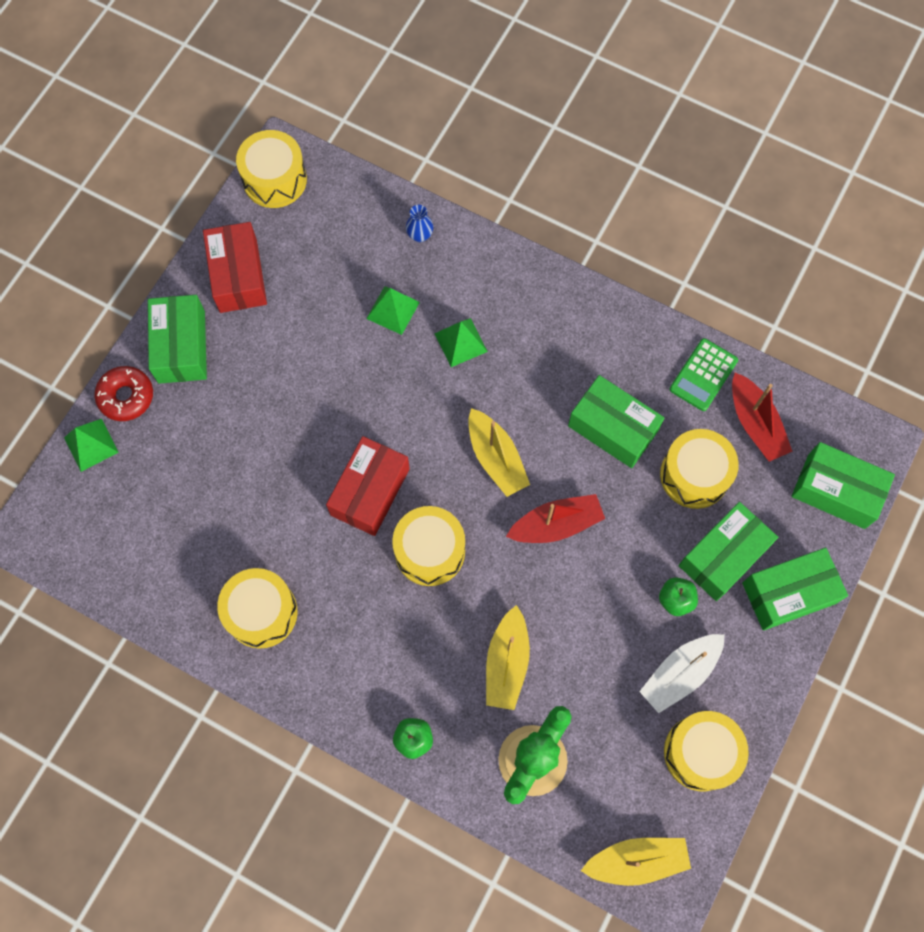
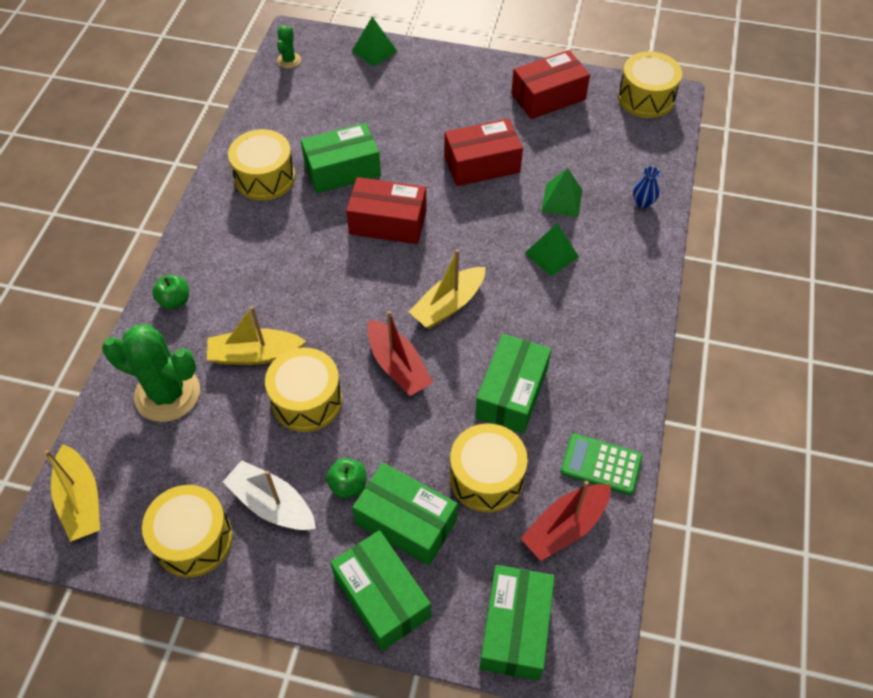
camera: 75 degrees right, 15 degrees down
(70, 550) = (289, 60): none -> green cactus
(126, 396) = (419, 59): red donut -> none
(181, 347) = (473, 79): green box -> green box (342, 170)
(317, 374) = (482, 164): none -> red box
(430, 551) = (345, 275): yellow drum -> yellow drum (307, 400)

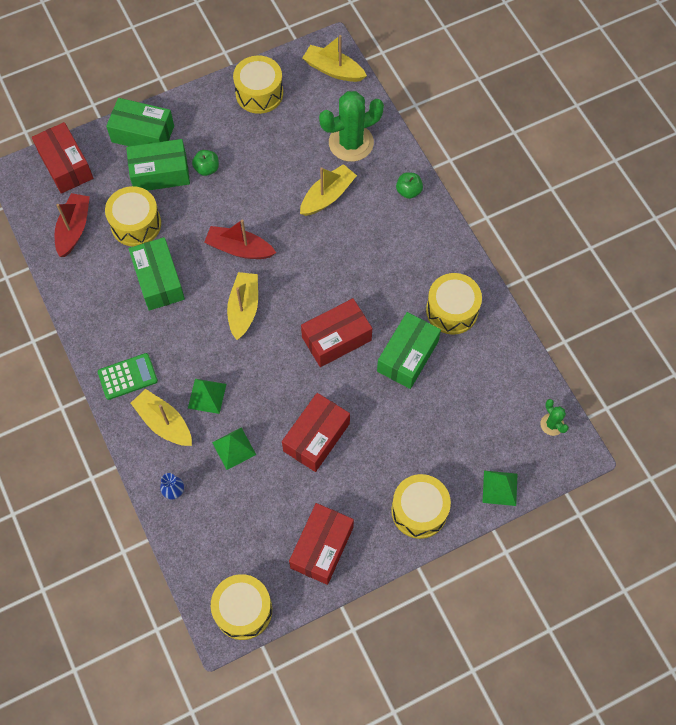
camera: 140 degrees right, 10 degrees up
(272, 504) = (237, 133): white boat -> none
(307, 400) = (272, 193): yellow drum -> yellow drum (419, 511)
(515, 628) = (66, 165): green box -> red box
(601, 464) = (76, 276): green calculator -> green calculator (127, 376)
(611, 259) = (164, 423): none -> yellow boat

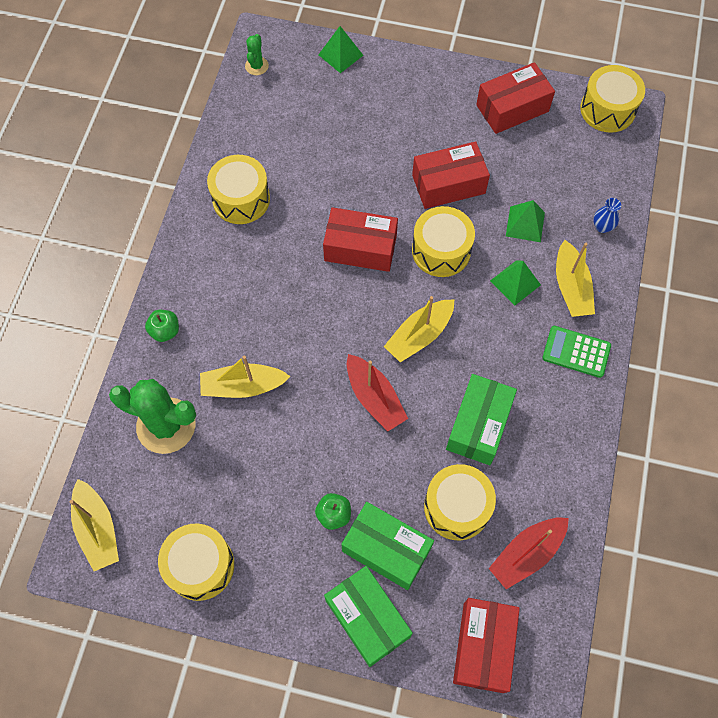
camera: 140 degrees left, 0 degrees up
(407, 356) = (315, 191): green box -> none
(419, 511) = (415, 81): yellow drum -> yellow drum (441, 251)

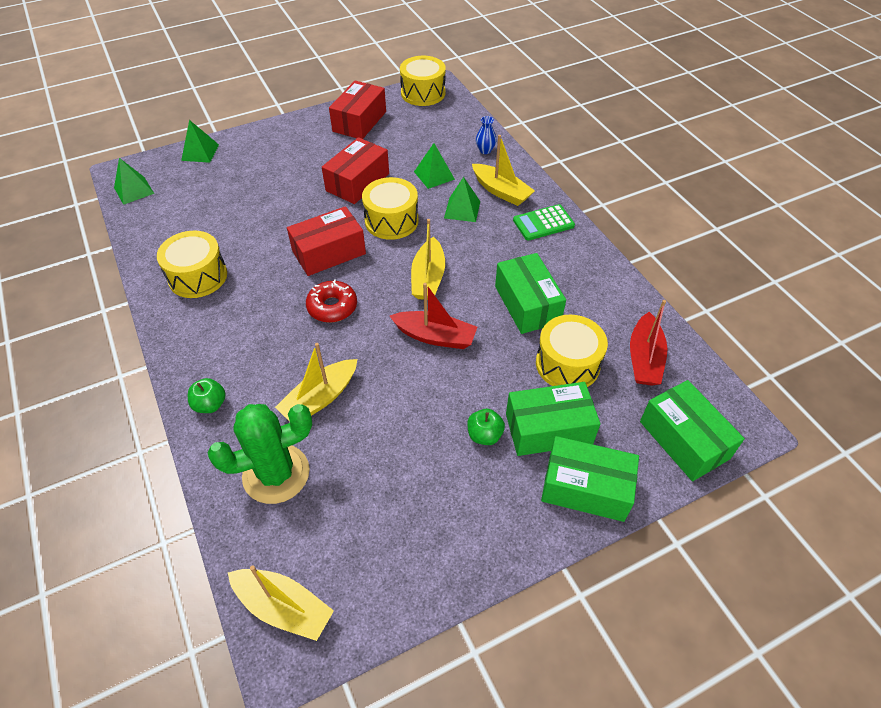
camera: 40 degrees left, 15 degrees down
(200, 566) = (411, 560): yellow drum -> none
(256, 66) = (134, 190): green cactus -> green pyramid
(319, 307) = (332, 307): none -> red donut
(483, 647) = (684, 440): red box -> green box

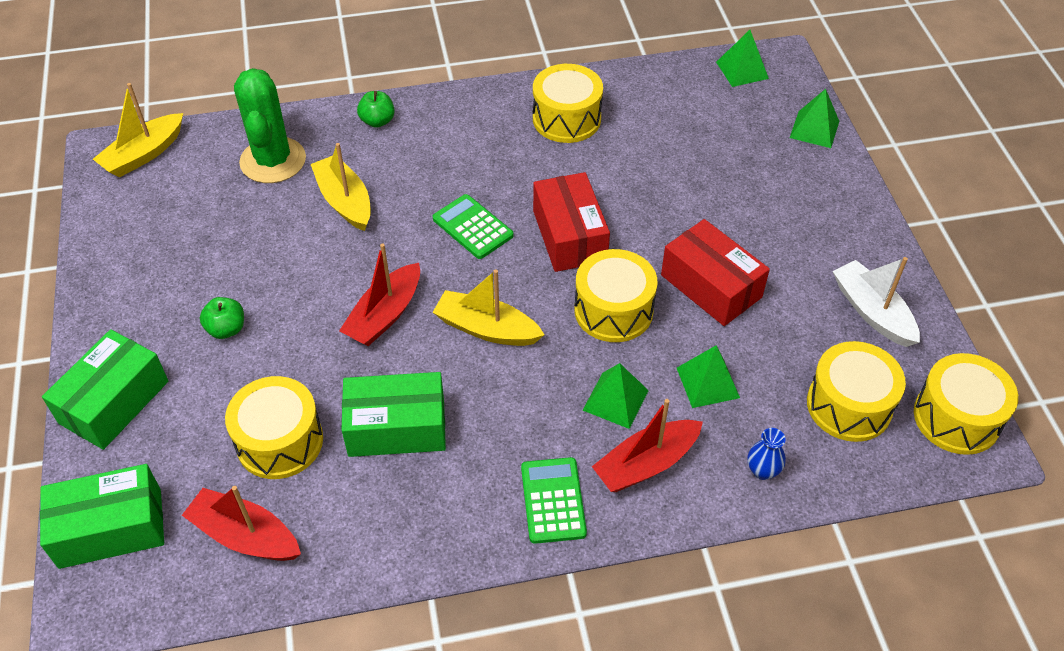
camera: 105 degrees right, 0 degrees up
(332, 307) = (472, 227): red donut -> green calculator
(359, 121) = (872, 312): red box -> white boat
(429, 125) = (849, 405): none -> yellow drum
(501, 191) = (646, 464): yellow boat -> red boat
(548, 429) = (202, 391): green box -> none

